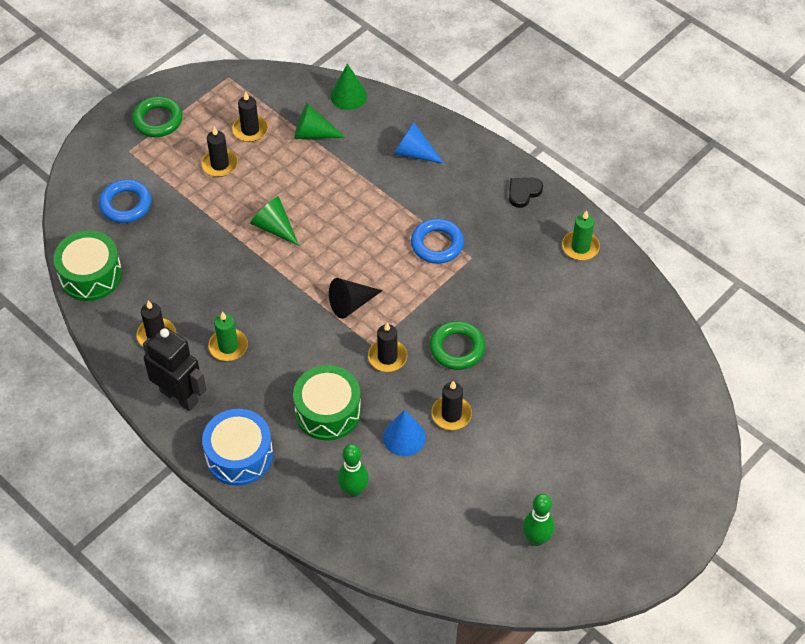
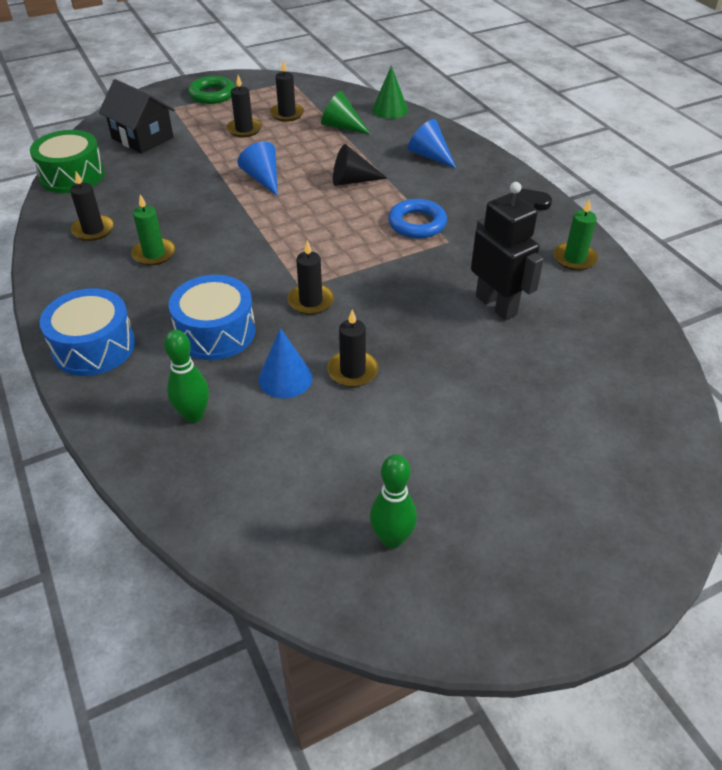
camera: 20 degrees right, 10 degrees down
(126, 204) = (142, 138): blue ring -> black house
(179, 396) = (75, 281): black robot -> black robot (496, 305)
(274, 227) = (263, 179): green cone -> blue cone
(328, 411) = (216, 332): green drum -> blue drum
(351, 304) = (300, 249): black cone -> black cone (352, 181)
(457, 348) = (392, 312): green ring -> none

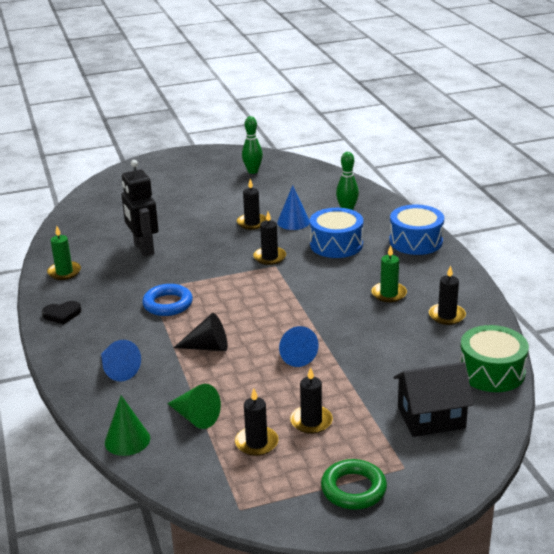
camera: 170 degrees left, 15 degrees down
(142, 138) = (431, 417): black house -> black house turned 60 degrees counterclockwise

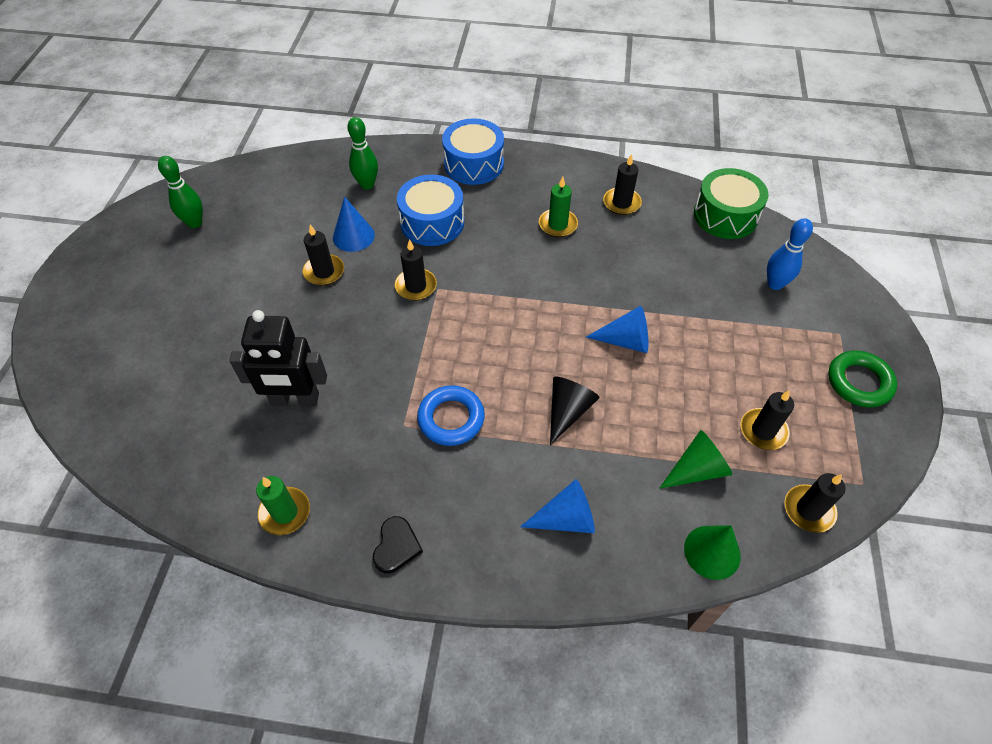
camera: 65 degrees left, 25 degrees up
(311, 421) = (745, 372): black candle -> black candle (808, 510)
(431, 417) = (775, 284): black house -> blue bowling pin

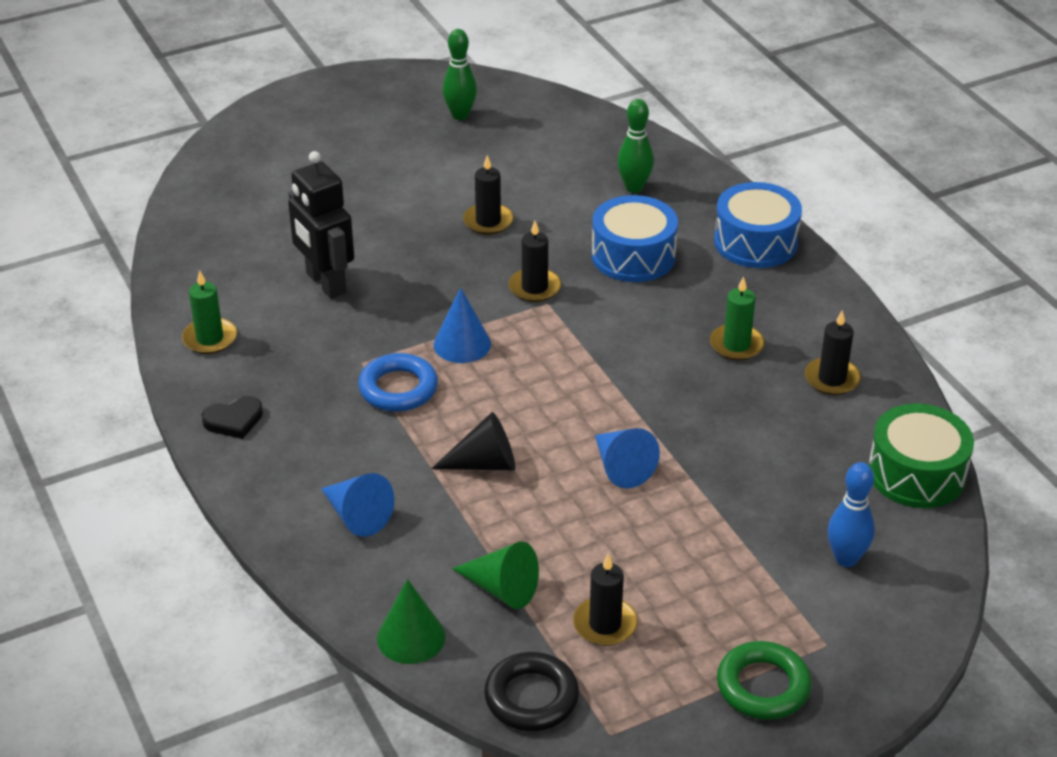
camera: 55 degrees right, 15 degrees down
(353, 236) = (554, 215): blue cone -> blue cone (462, 344)
(808, 510) = (531, 697): black candle -> black ring

